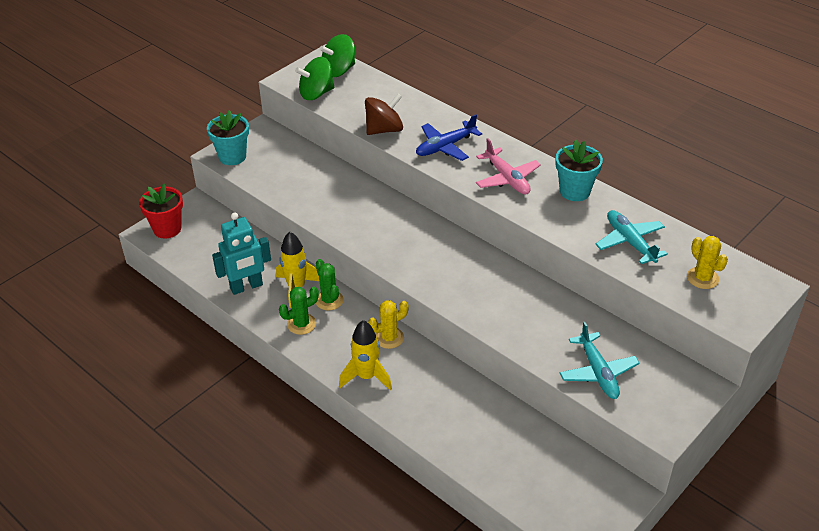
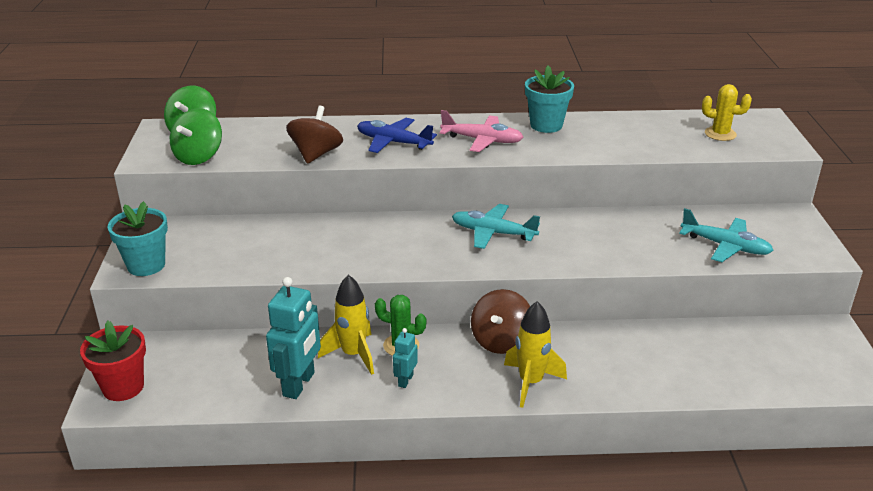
camera: 45 degrees left, 10 degrees down
(301, 324) = (405, 380): green cactus -> turquoise robot
(389, 338) = (501, 341): yellow cactus -> brown spinning top
(445, 147) = (393, 142): blue plane -> blue plane turned 105 degrees clockwise
(630, 242) = (639, 137): turquoise plane -> turquoise plane (493, 233)

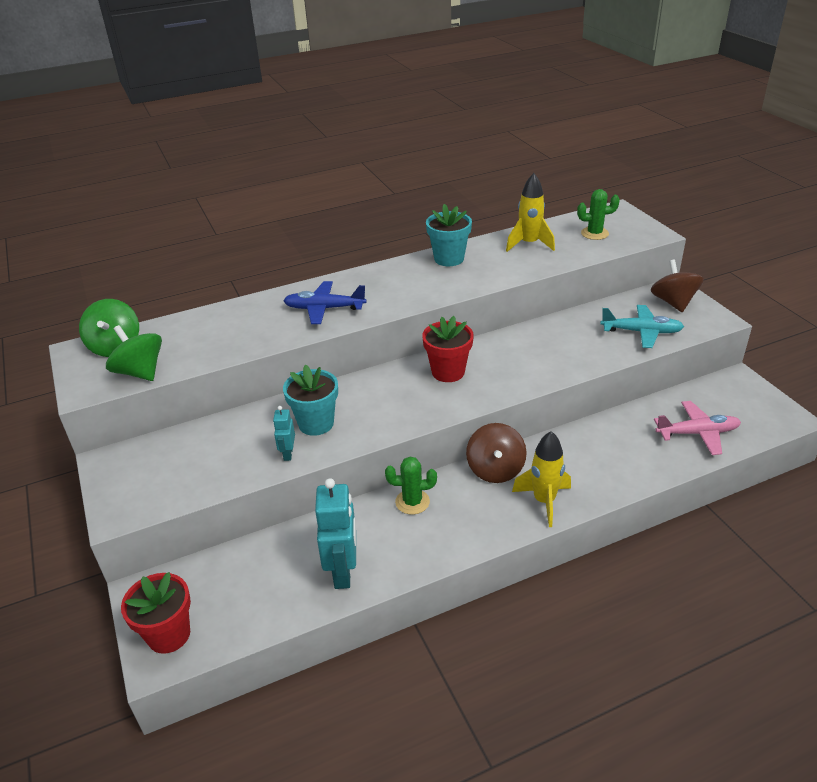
camera: 20 degrees left, 5 degrees up
(146, 265) = (136, 501): turquoise flower pot -> turquoise flower pot (316, 423)
(199, 157) = (140, 372): green spinning top -> green spinning top turned 135 degrees clockwise
(316, 154) = (258, 339): brown spinning top -> brown spinning top (673, 302)
(353, 354) = (375, 525): yellow rocket -> yellow rocket (529, 244)
(405, 380) = (437, 535): turquoise robot -> turquoise robot (288, 454)
(482, 140) = (404, 287): pink plane -> pink plane (697, 433)
(493, 233) = (448, 372): turquoise plane -> red flower pot
(720, 134) = (594, 233): yellow cactus -> green cactus

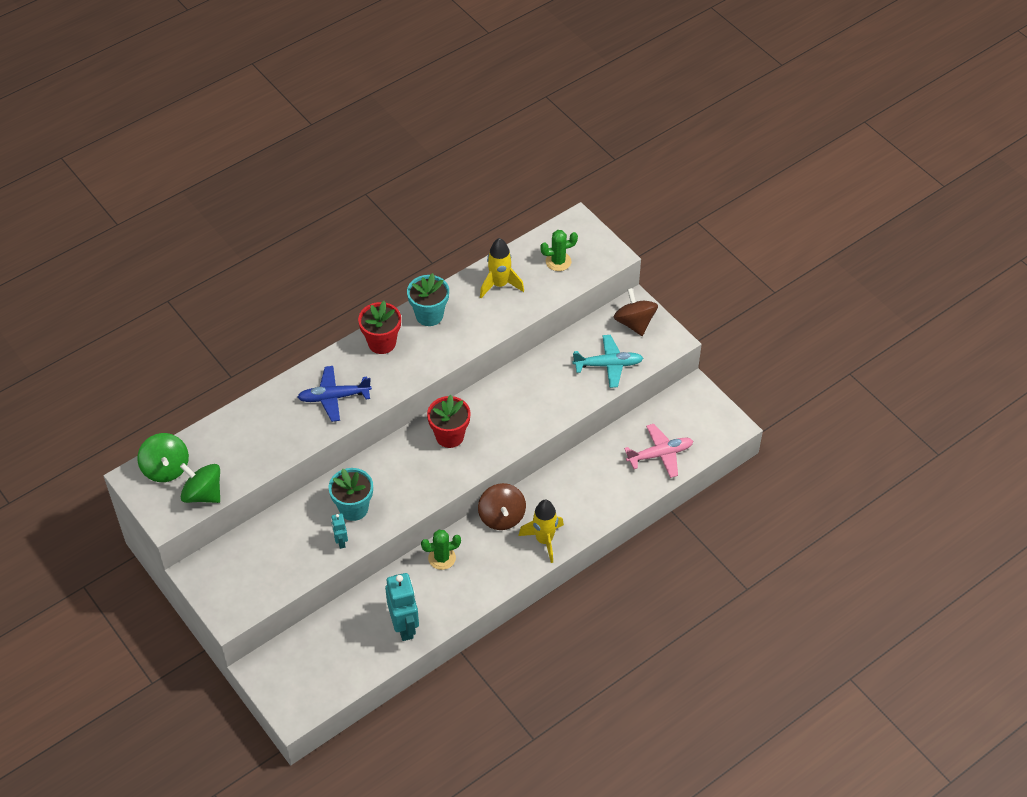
camera: 15 degrees left, 15 degrees up
(169, 635) = (293, 696): red flower pot -> red flower pot (382, 343)

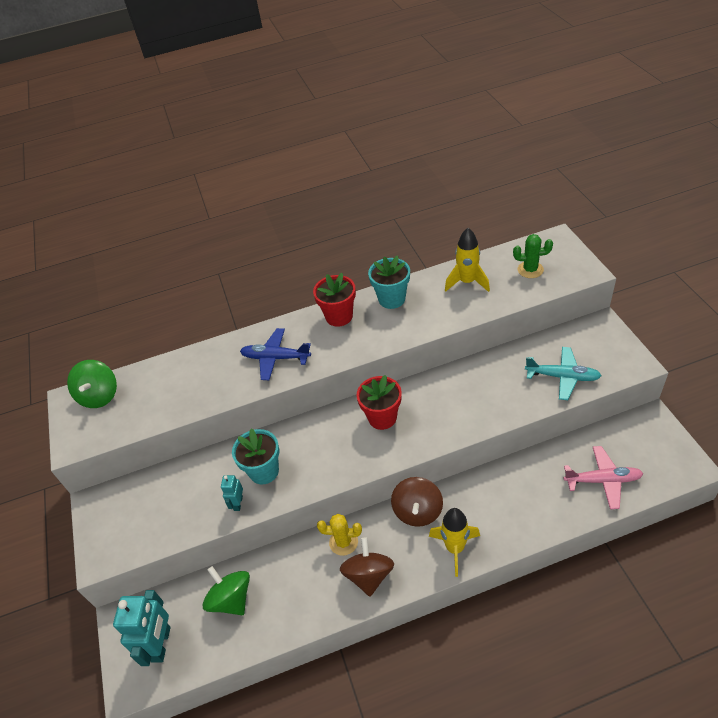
camera: 25 degrees right, 5 degrees down
(203, 494) = (117, 426): green spinning top -> green spinning top (231, 599)
(404, 626) = (280, 611): turquoise robot -> turquoise robot (161, 644)
(442, 558) = (343, 542): green cactus -> yellow cactus
(634, 323) = (598, 341): brown spinning top -> brown spinning top (369, 575)

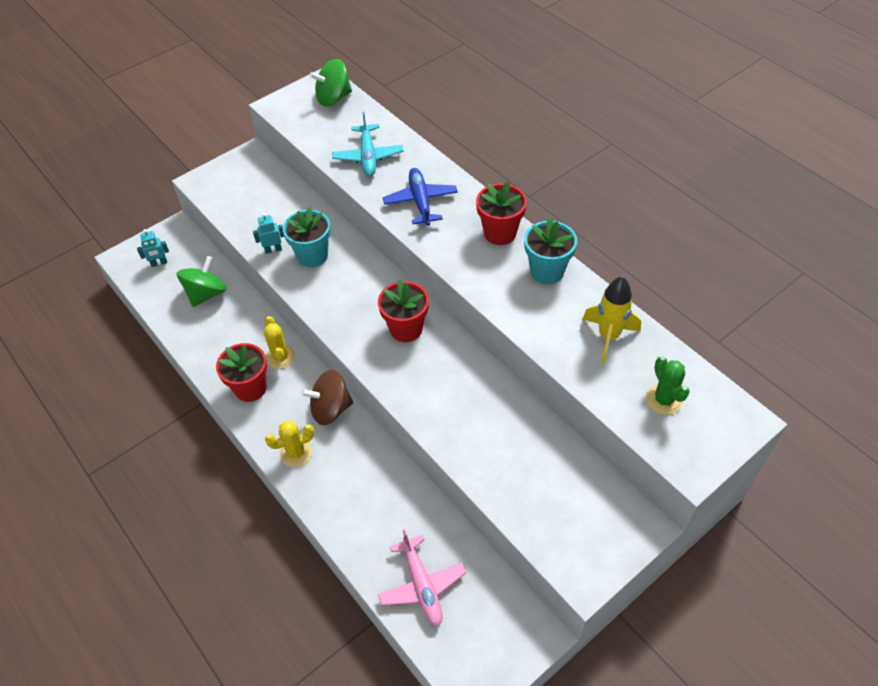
camera: 65 degrees right, 5 degrees up
(161, 644) = (159, 263): turquoise robot -> turquoise robot, size x0.51
(369, 575) = (250, 388): brown spinning top -> red flower pot
(455, 548) = (296, 453): yellow rocket -> yellow cactus
(562, 377) = (528, 493): turquoise plane -> turquoise plane (368, 156)

